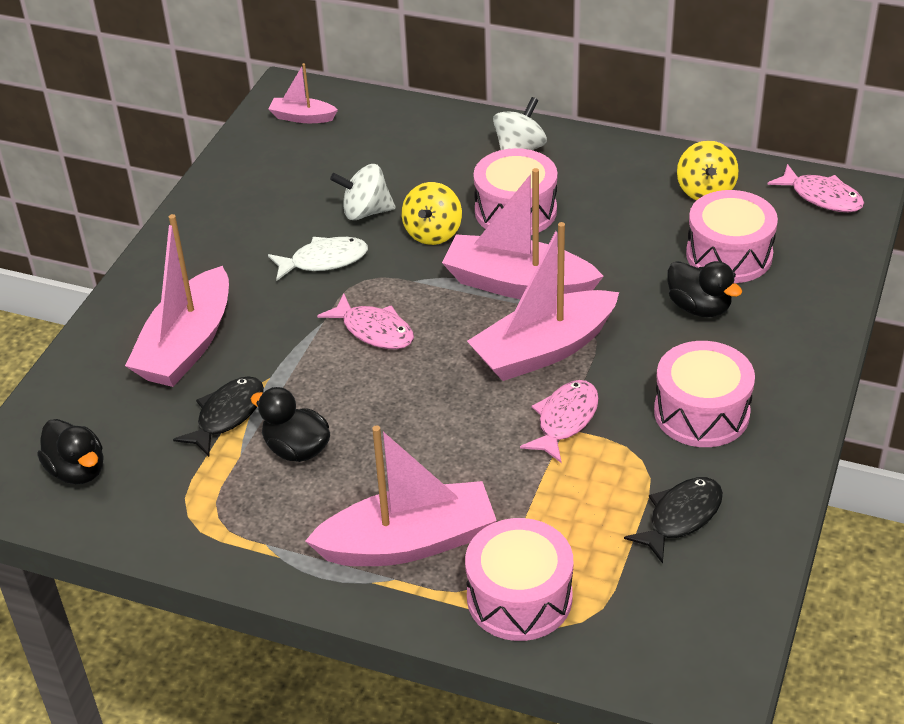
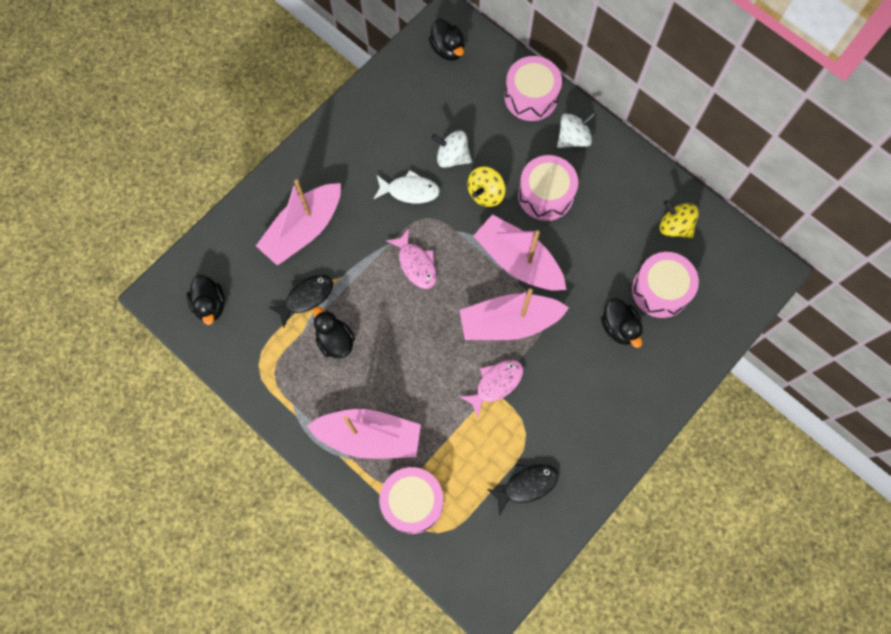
camera: 20 degrees right, 30 degrees up
(302, 117) = (447, 49): pink boat -> black duck
(701, 412) = (578, 412): pink drum -> pink drum (531, 97)
(705, 191) = (674, 226): yellow spinning top -> yellow spinning top turned 105 degrees clockwise
(822, 197) = (747, 263): pink fish -> none

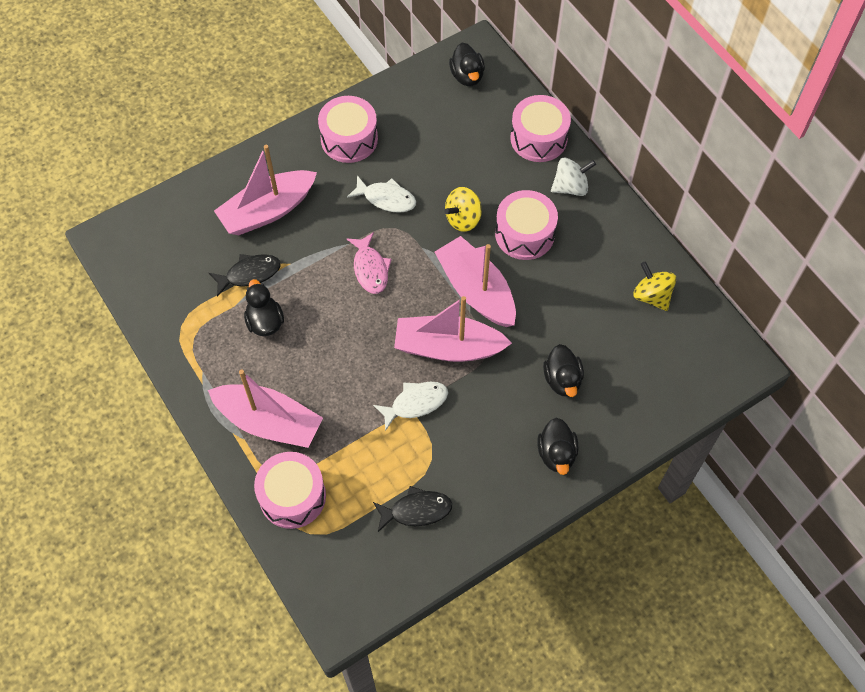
camera: 15 degrees right, 10 degrees down
(210, 305) = (152, 259): black duck -> black duck (556, 454)
(452, 157) = (439, 177): white spinning top -> none
(496, 384) = (415, 403): pink fish -> white fish
(660, 290) = (617, 354): pink drum -> pink drum (349, 139)

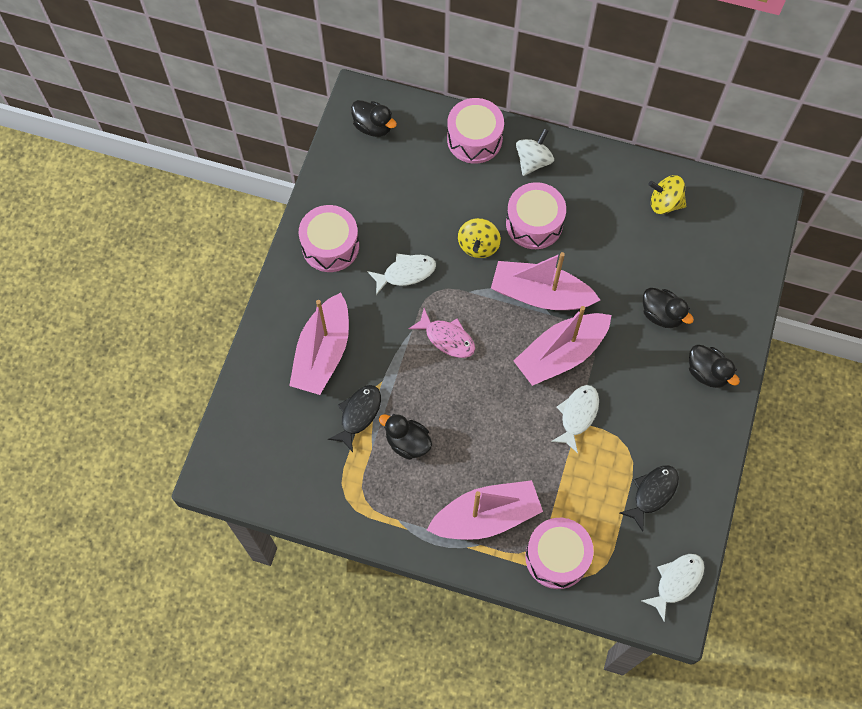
camera: 40 degrees left, 5 degrees up
(367, 594) = (676, 582): none -> white fish

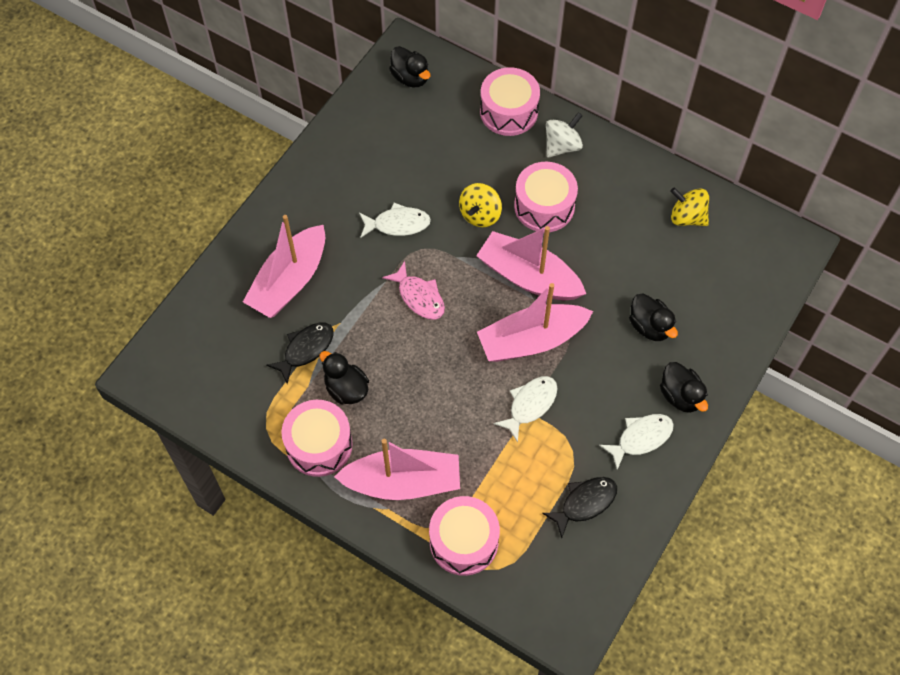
camera: 15 degrees right, 5 degrees down
(330, 246) = (330, 181): pink drum -> pink drum (319, 445)
(676, 582) = (582, 600): white fish -> white fish (641, 438)

